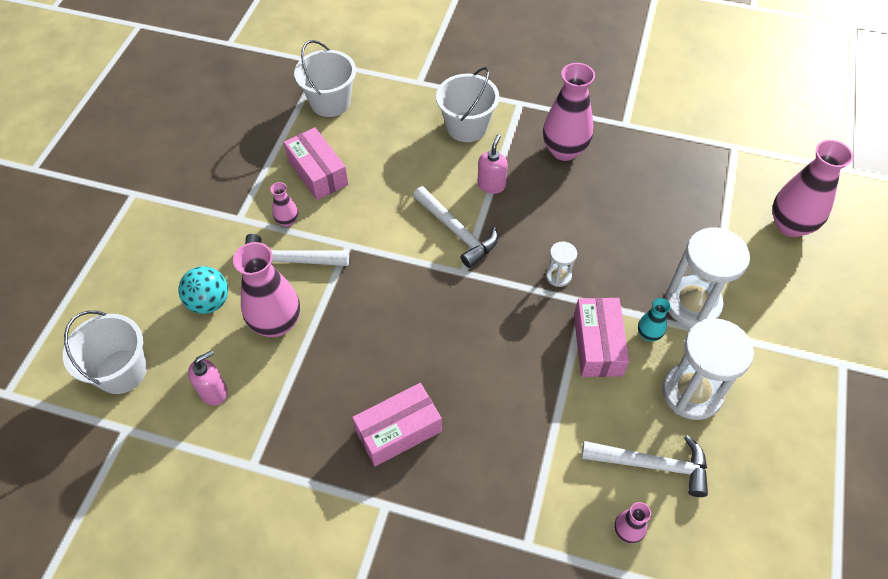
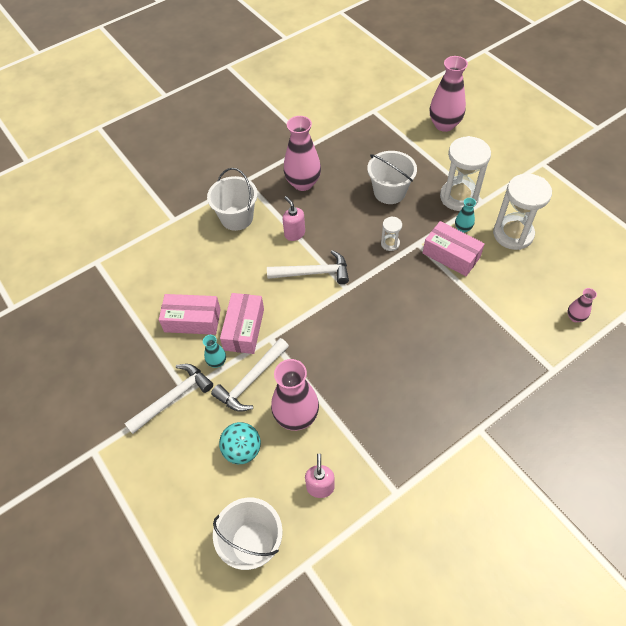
camera: 50 degrees left, 0 degrees up
(287, 221) = (217, 362): pink vase -> turquoise vase
(330, 102) = (138, 278): white bucket -> white bucket (389, 192)
(398, 431) = (433, 391): pink box -> pink box (244, 329)
(652, 464) = (543, 280): white hammer -> white hammer (173, 398)

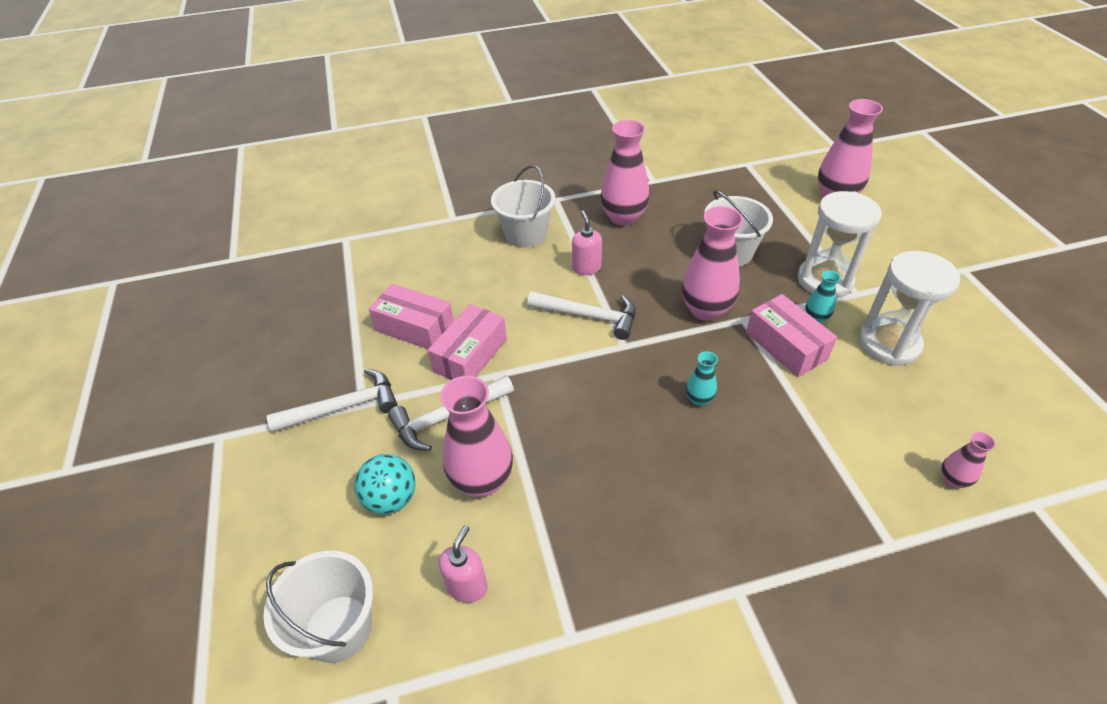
camera: 20 degrees right, 10 degrees down
(217, 362) = (418, 382): turquoise vase -> turquoise vase (699, 399)
(390, 243) = (705, 310): white hourglass -> pink vase

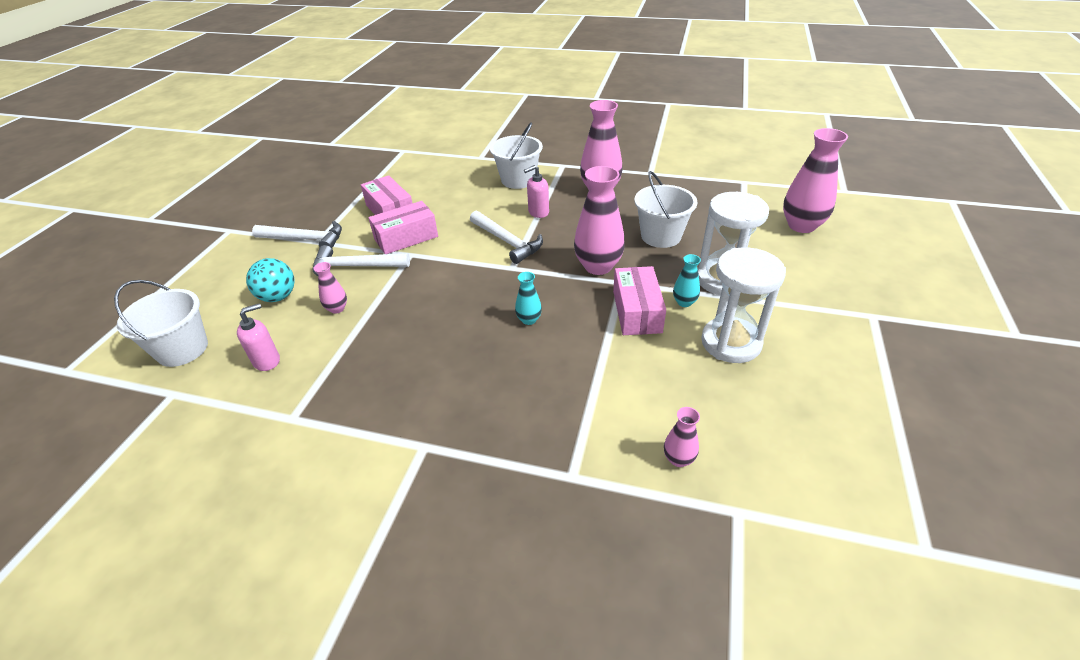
camera: 30 degrees right, 5 degrees down
(482, 480) = (337, 309): pink vase -> pink vase, size x0.48
(586, 268) = (538, 212): pink soap dispenser -> pink soap dispenser turned 135 degrees counterclockwise

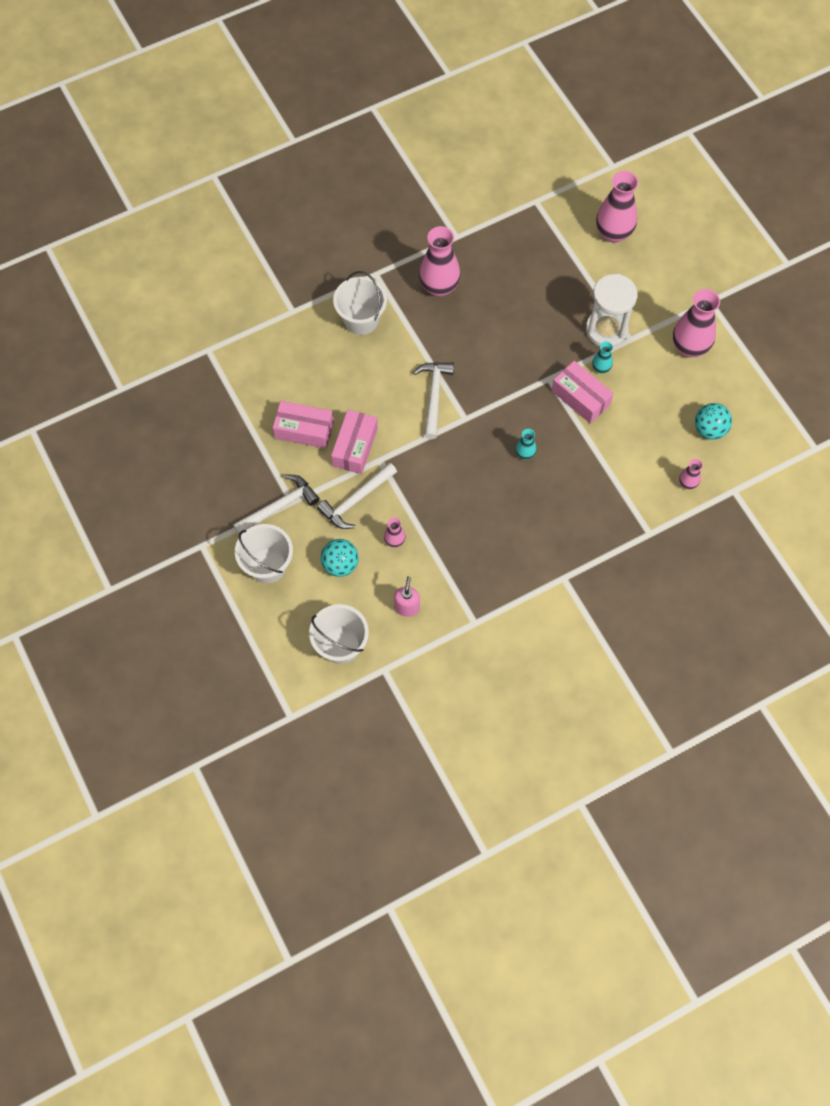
camera: 45 degrees left, 25 degrees up
(507, 242) = (434, 396): white hammer -> white hammer turned 90 degrees counterclockwise
(538, 212) = (420, 348): pink soap dispenser -> none
(598, 266) = (520, 374): pink vase -> pink vase (689, 347)
(661, 236) = (532, 312): white bucket -> white bucket (267, 565)
(731, 343) = (652, 383): white hourglass -> none
(764, 424) = (709, 429): none -> turquoise ball

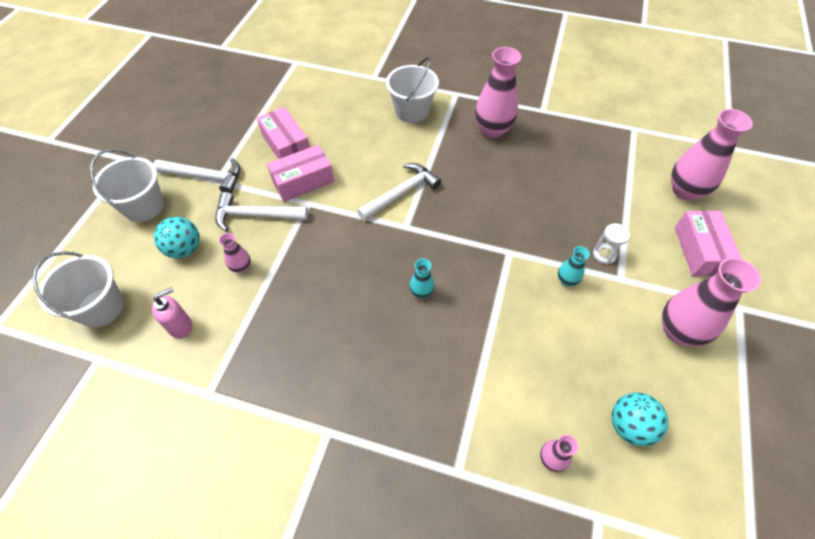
camera: 45 degrees right, 10 degrees down
(580, 397) = (522, 288): pink box -> pink box (699, 250)
(606, 330) = (604, 255): white hourglass -> white hourglass, size x0.47

